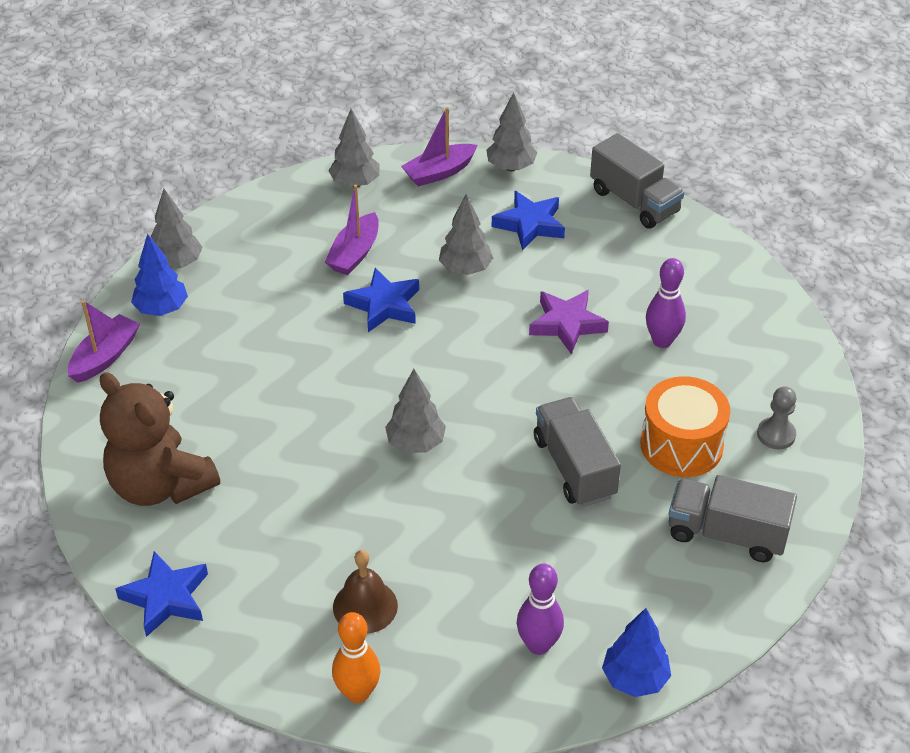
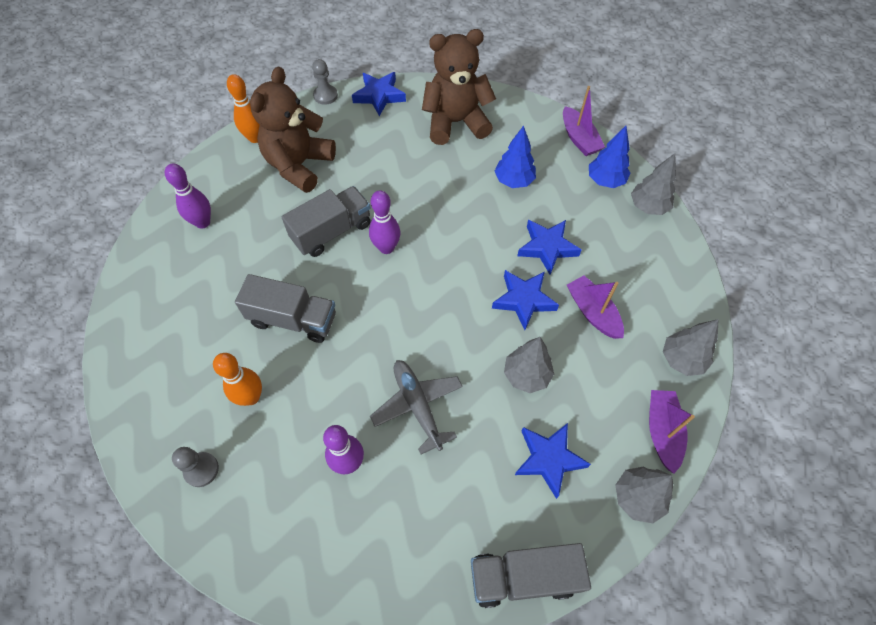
camera: 125 degrees right, 15 degrees up
(211, 664) = (325, 96): none -> grey pawn
(301, 316) = (547, 248): none -> blue star
(365, 606) = (299, 165): brown bell -> brown teddy bear
(415, 443) = (386, 248): grey tree -> purple bowling pin
(567, 324) = (417, 406): purple star -> grey plane
(634, 679) = (140, 251): blue tree -> blue tree (514, 181)
(681, 445) = (251, 397): orange drum -> orange bowling pin
(726, 534) = (167, 368): grey truck -> grey truck (332, 232)

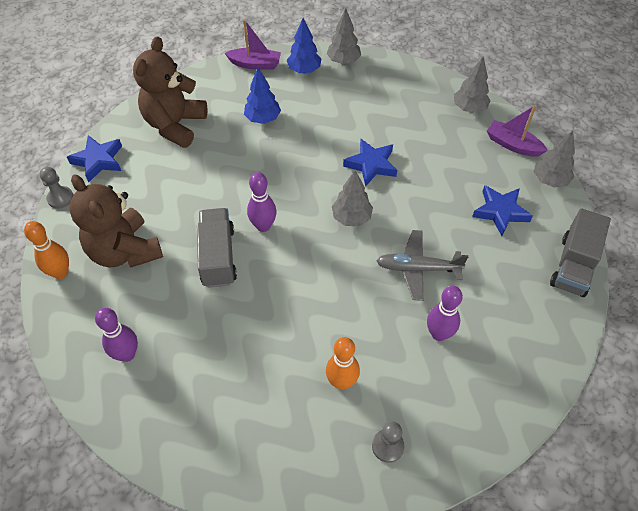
camera: 60 degrees left, 5 degrees down
(293, 319) = (286, 321): grey truck -> none
(526, 375) = (432, 193): grey tree -> grey tree (351, 218)
(547, 248) = (337, 130): blue star -> none
(593, 312) = (406, 133): purple boat -> none

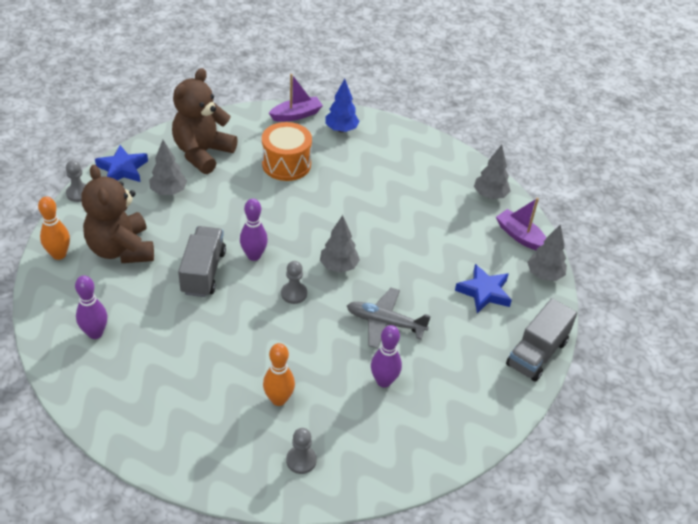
camera: 10 degrees right, 10 degrees down
(255, 64) = (296, 115): purple boat -> purple boat turned 45 degrees counterclockwise
(263, 119) = (286, 164): blue tree -> orange drum
(317, 258) = (294, 294): none -> grey pawn
(343, 61) = (382, 129): grey tree -> grey tree (168, 191)
(371, 165) = (375, 225): blue star -> none

